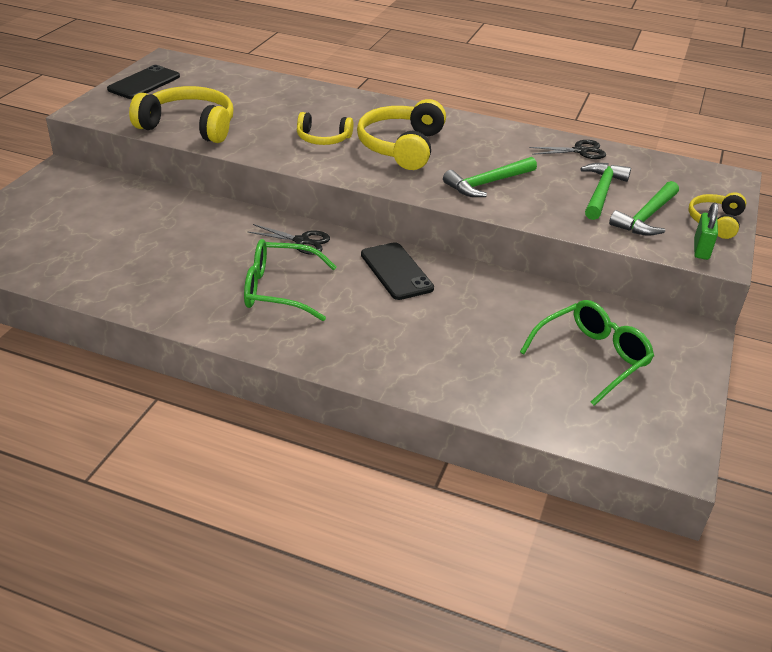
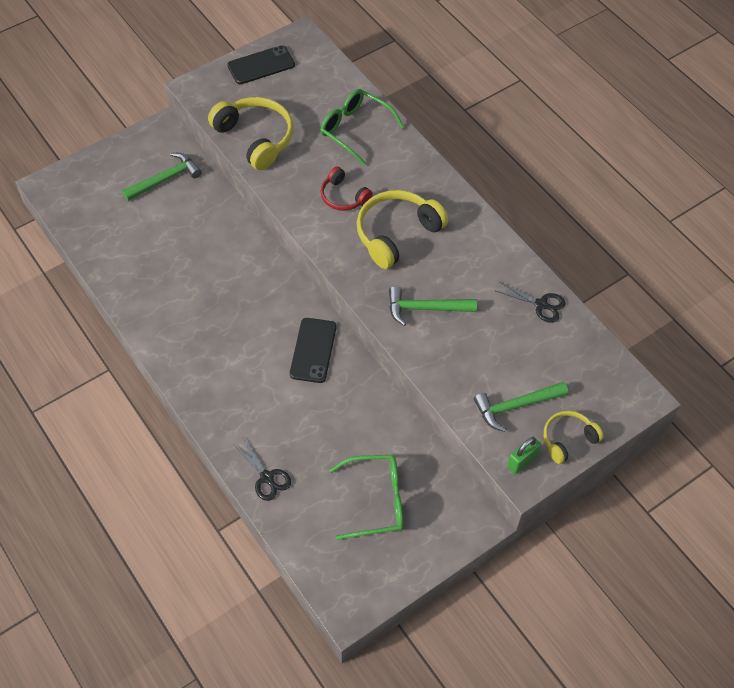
camera: 35 degrees right, 20 degrees up
(279, 290) = (220, 328): green glasses -> green glasses (355, 129)
(302, 241) = (272, 287): black scissors -> black scissors (267, 478)
(323, 139) = (343, 196): yellow headphones -> red headphones
(601, 192) = (508, 361): green hammer -> green hammer (165, 179)

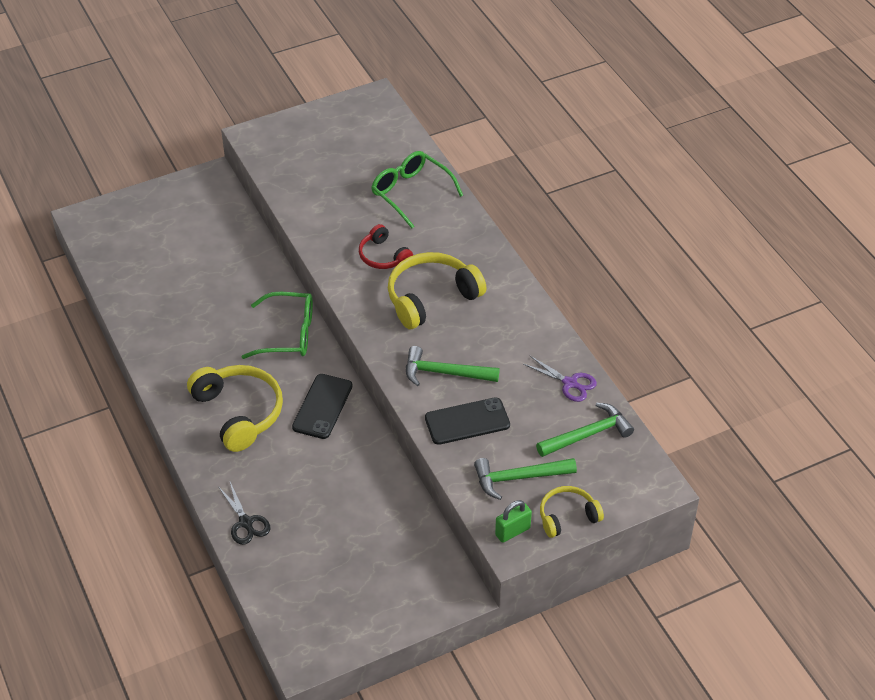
camera: 10 degrees right, 10 degrees down
(165, 179) = (205, 225): green hammer -> green hammer (587, 434)
(255, 138) = (304, 190): yellow headphones -> yellow headphones (239, 412)
(261, 65) = (326, 121): black phone -> black phone (467, 421)
(376, 501) = (356, 559): green glasses -> green glasses (289, 334)
(541, 305) = (570, 383): black scissors -> purple scissors

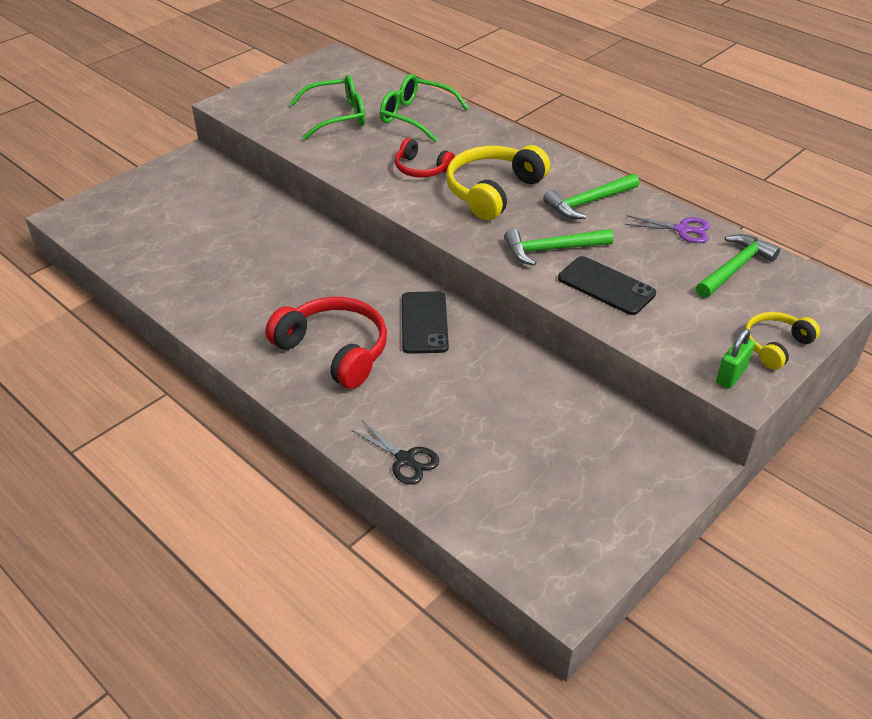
camera: 20 degrees left, 5 degrees down
(239, 412) = (334, 350): yellow headphones -> red headphones
(289, 334) = (348, 267): green glasses -> green glasses (338, 116)
(467, 421) = (606, 286): black phone -> black phone turned 75 degrees clockwise
(519, 478) = (698, 323): green hammer -> green hammer (588, 202)

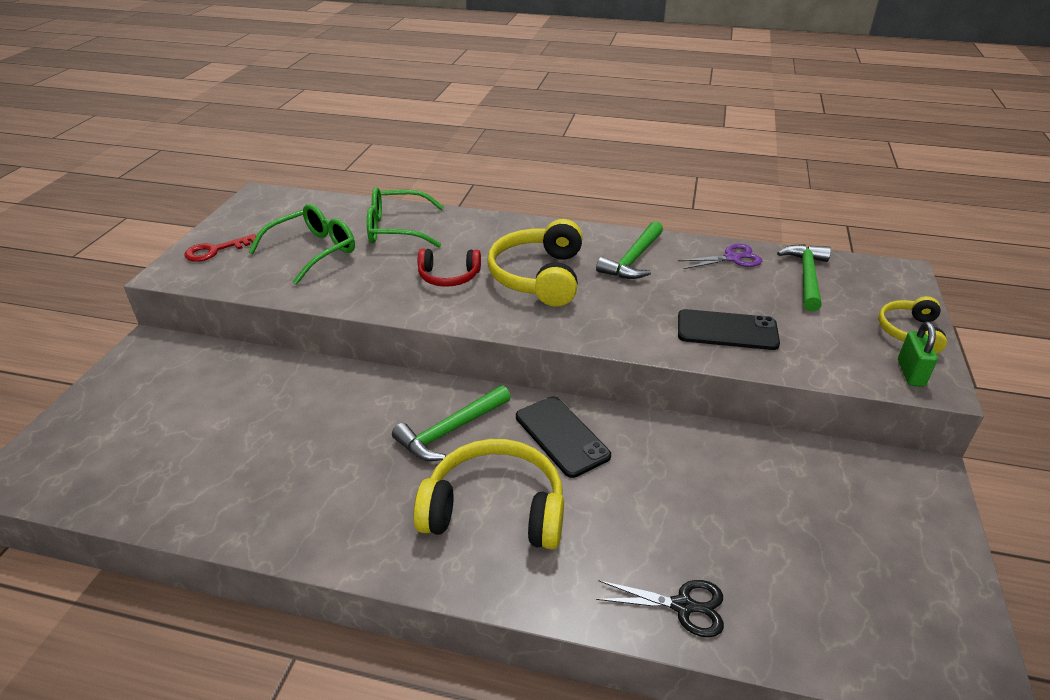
camera: 30 degrees left, 5 degrees down
(269, 95) = (215, 250): none -> red key
(334, 350) = (495, 509): red headphones -> yellow headphones
(552, 250) = (646, 313): green hammer -> green hammer (451, 430)

